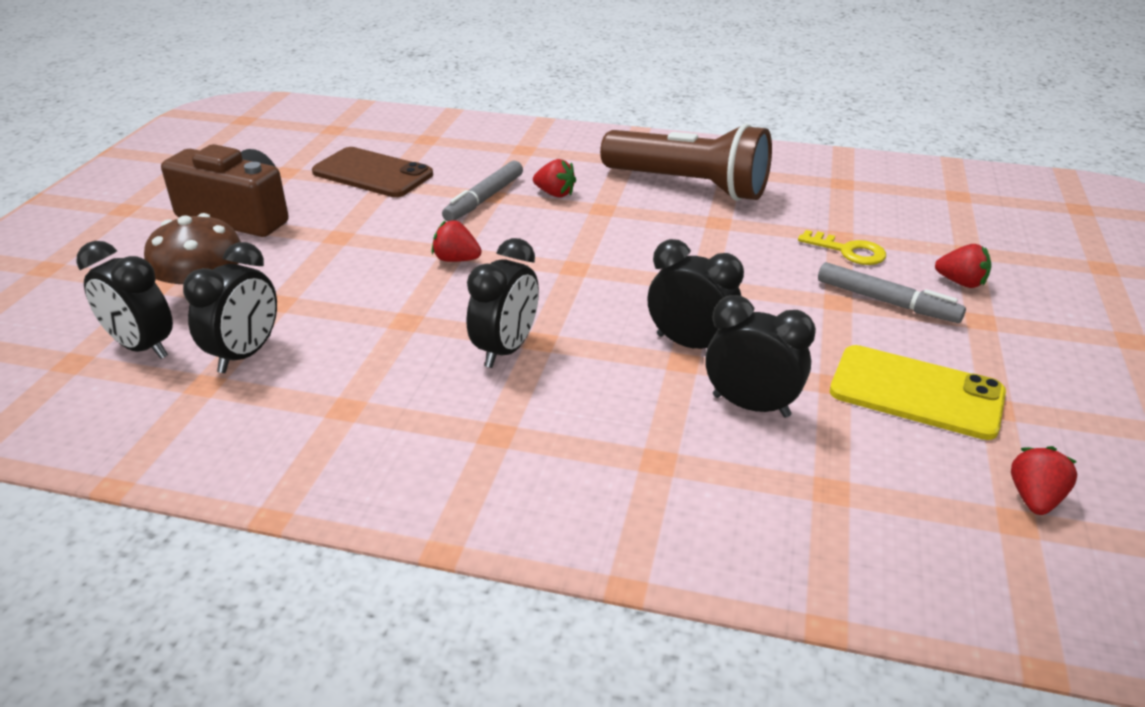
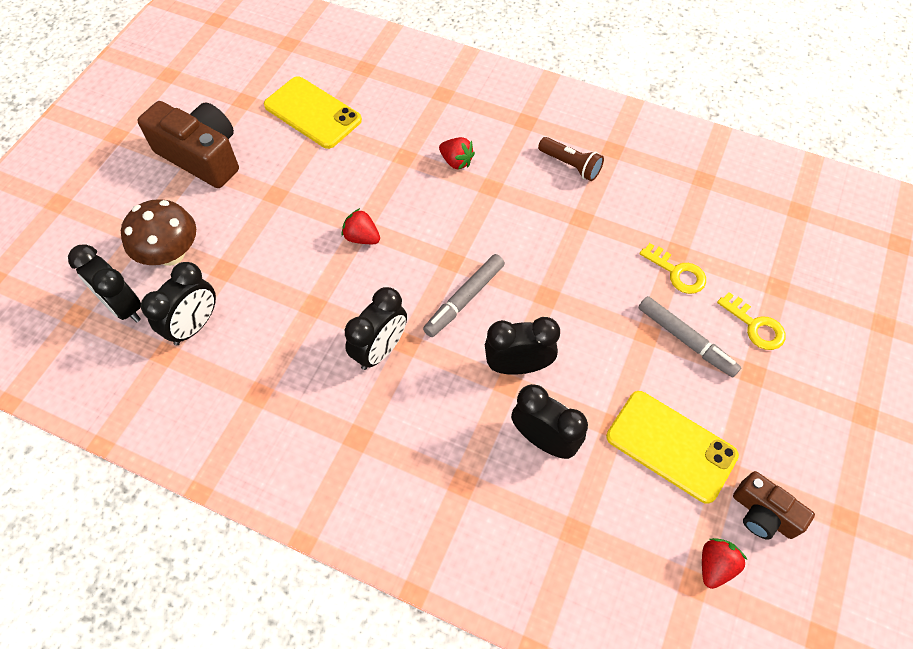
camera: 10 degrees right, 25 degrees up
(373, 173) = (313, 113): brown phone -> yellow phone
(484, 199) = (397, 161): grey marker -> grey marker (464, 299)
(689, 185) = (570, 165): brown flashlight -> brown flashlight, size x0.46
(690, 344) = (518, 366): black clock -> black clock turned 45 degrees counterclockwise
(961, 282) = (755, 326): red strawberry -> yellow key
(1066, 440) = (763, 514): none -> brown camera

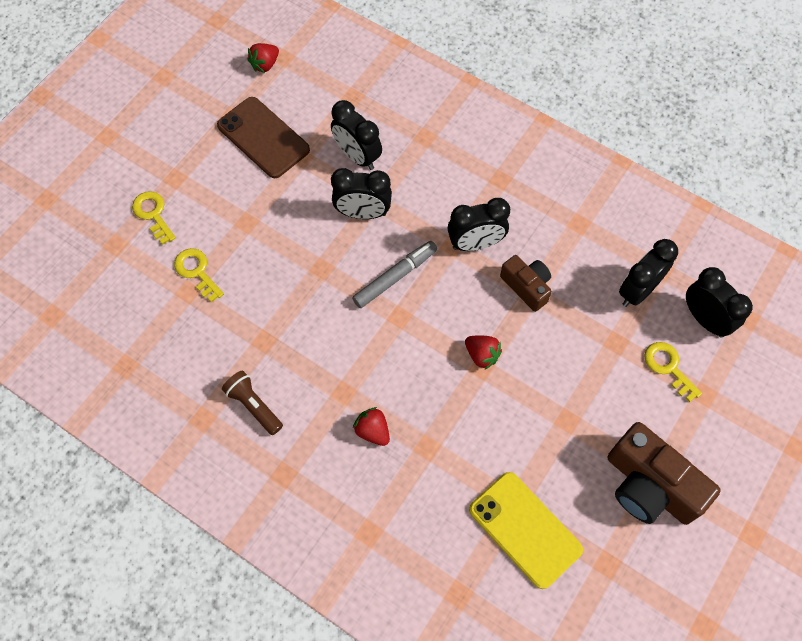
camera: 170 degrees left, 5 degrees up
(171, 254) = (668, 367): brown mushroom -> yellow key
(380, 350) = (475, 244): black clock -> black clock turned 150 degrees counterclockwise
(671, 446) = (263, 138): yellow phone -> brown phone
(686, 340) = (216, 212): grey marker -> none
(763, 514) = (218, 87): brown camera -> brown camera (527, 286)

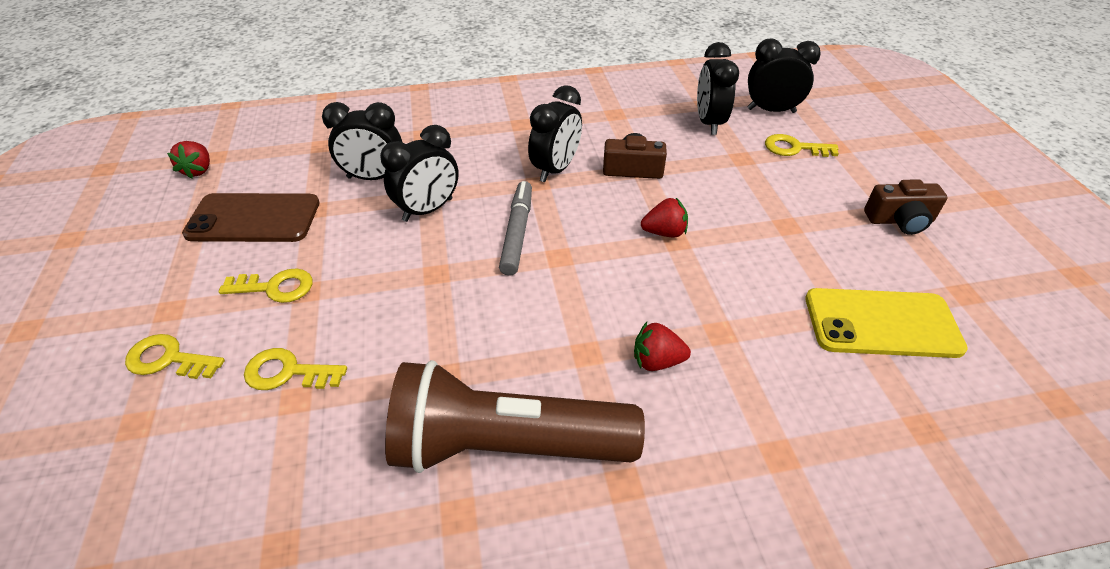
camera: 45 degrees left, 20 degrees down
(234, 206) = (275, 287): none -> yellow key
(254, 406) = (506, 445): brown flashlight -> brown flashlight, size x2.16
(649, 486) = (899, 220): brown camera -> brown camera, size x0.58

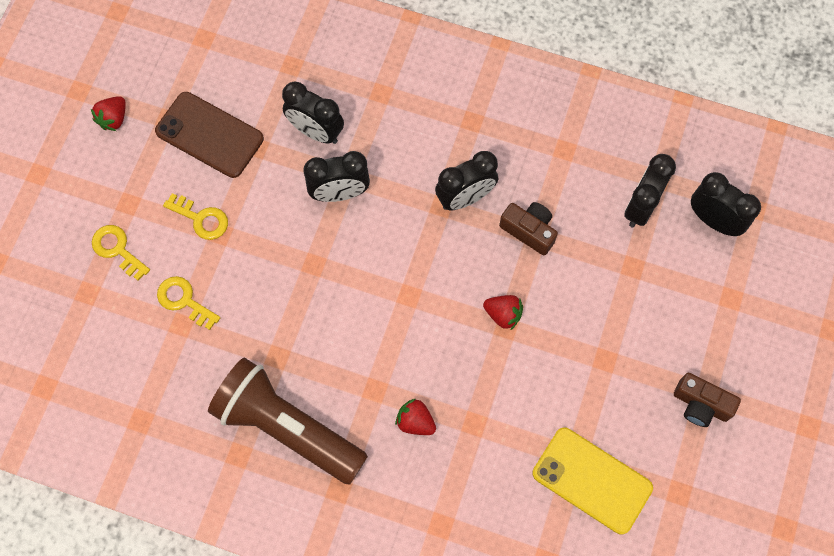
camera: 30 degrees right, 25 degrees up
(198, 170) = (186, 51): red strawberry -> red strawberry (114, 119)
(517, 232) = (392, 254): grey marker -> none
(794, 148) = (690, 280): yellow key -> none

